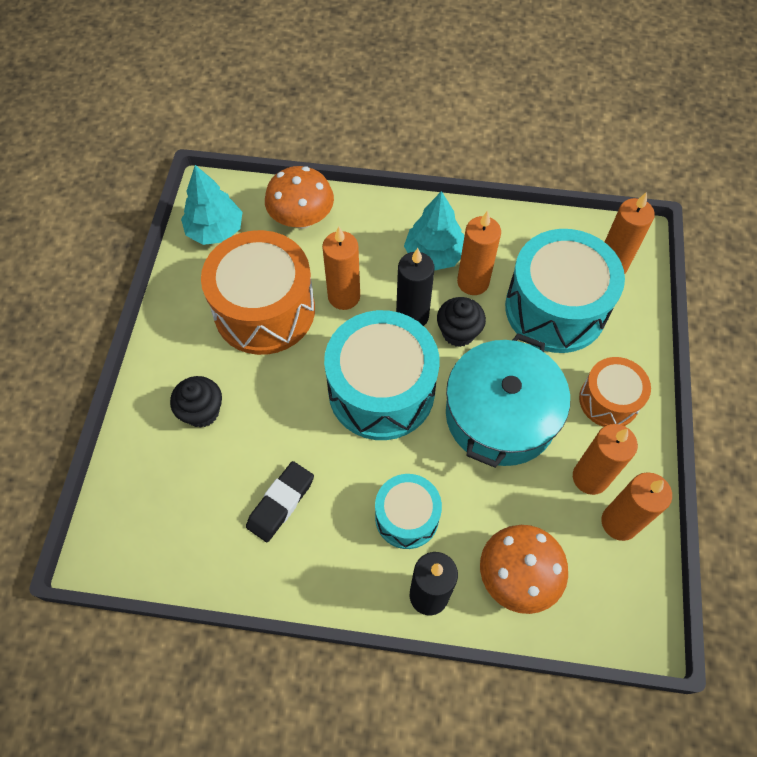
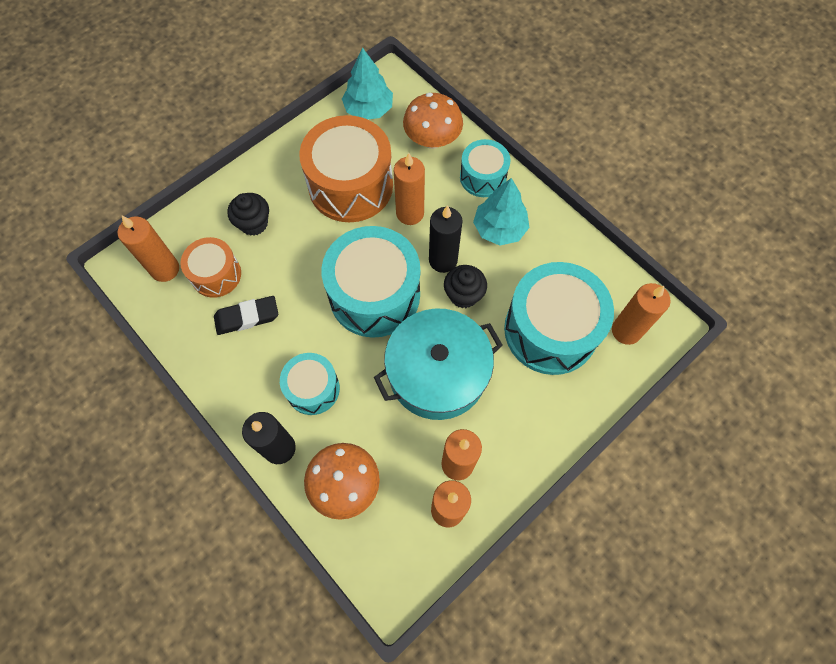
camera: 40 degrees right, 5 degrees up
(378, 221) = (483, 177): none -> turquoise drum
(473, 282) = (508, 268): orange candle -> orange candle (165, 269)
(609, 400) = (524, 424): orange drum -> orange drum (216, 274)

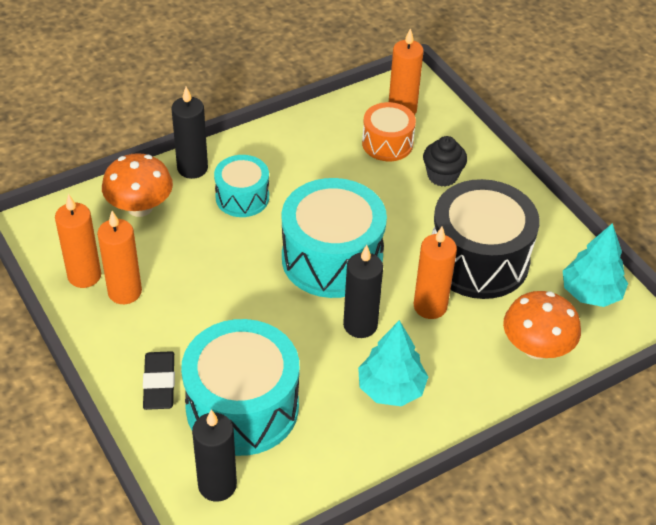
camera: 100 degrees right, 20 degrees down
(247, 317) = (333, 160): black eraser -> black eraser (159, 384)
(350, 185) = (478, 260): orange drum -> black drum
(437, 373) = (225, 294): turquoise pot -> none
(463, 295) = (310, 335): black cupcake -> none
(483, 177) = (470, 388): turquoise drum -> none
(626, 331) = (217, 485): orange candle -> black candle

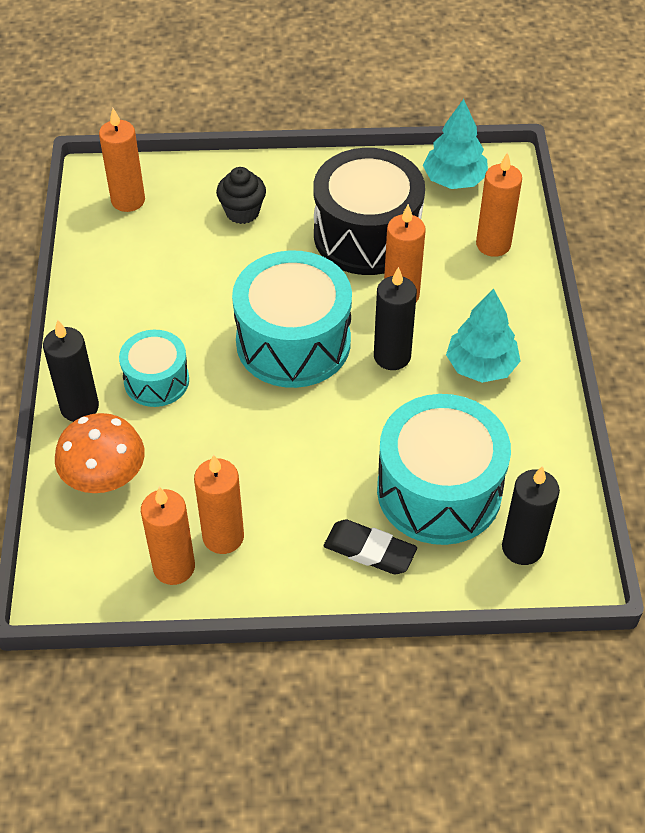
camera: 60 degrees left, 5 degrees up
(387, 143) = (167, 232): orange drum -> none
(536, 348) = (493, 244): orange mushroom -> orange candle

